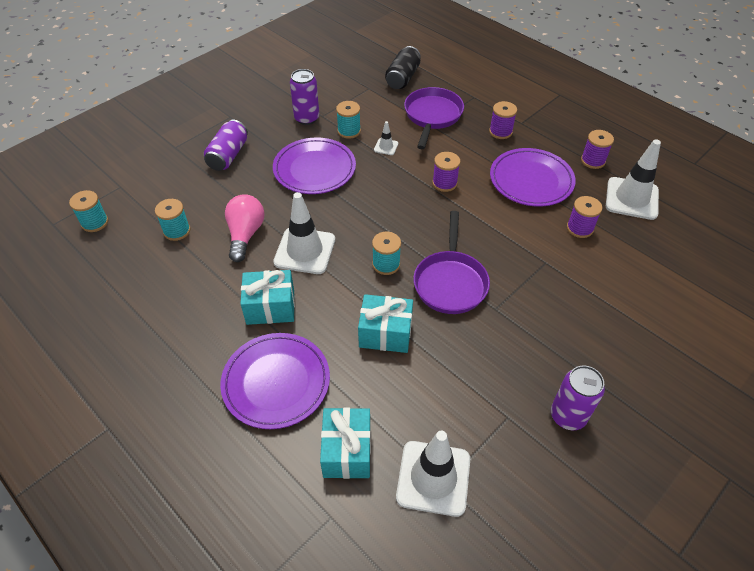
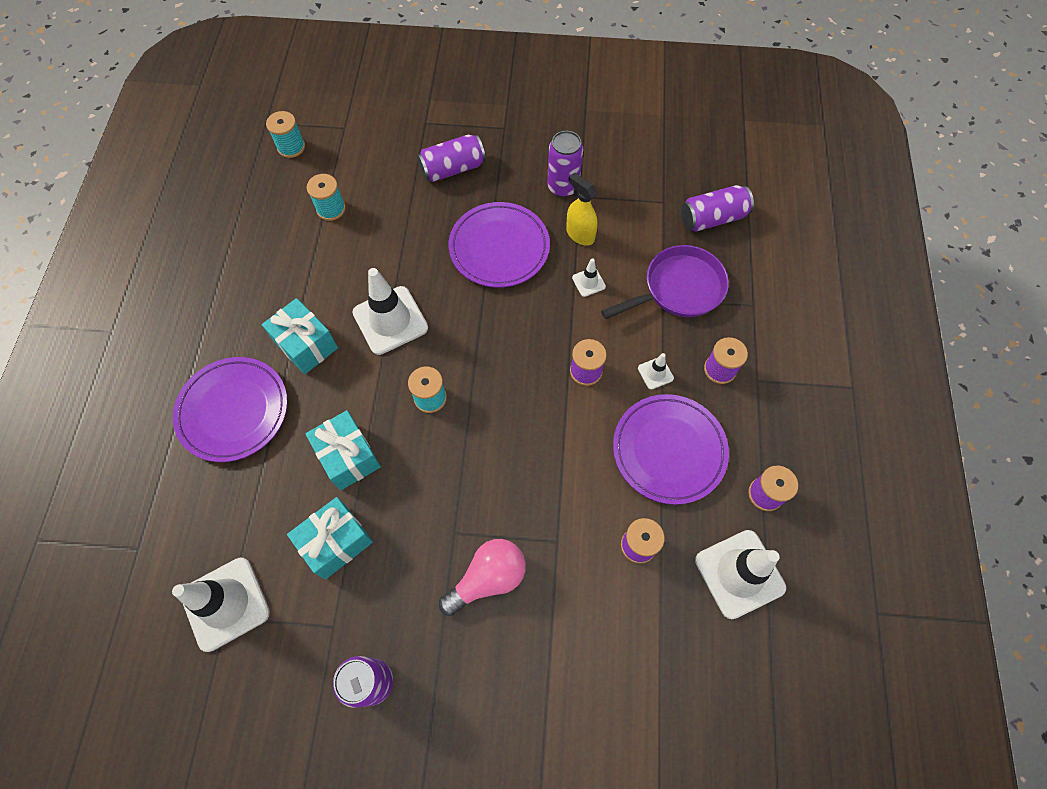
camera: 50 degrees right, 15 degrees up
(245, 234) = (370, 261): pink light bulb -> pink light bulb (488, 578)
(347, 451) = (205, 516): turquoise gift -> turquoise gift (336, 542)
(349, 131) = (580, 234): turquoise spool -> yellow spray bottle
(402, 78) = (712, 218): black can -> purple can
(450, 282) = (454, 469): purple pan -> none
(476, 156) = (655, 373): none -> white traffic cone

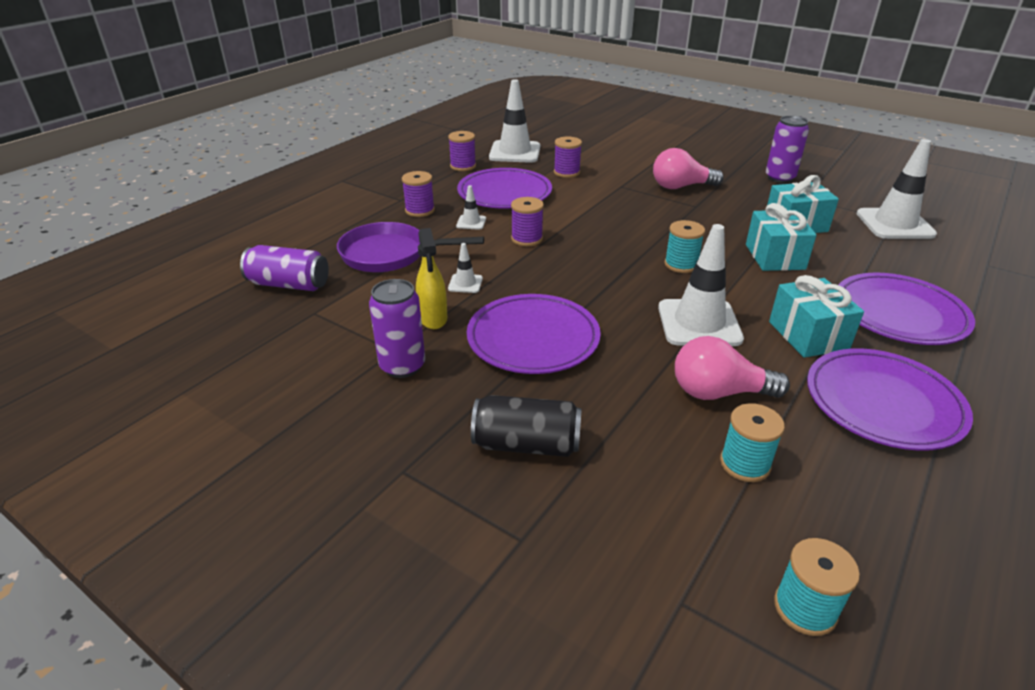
camera: 150 degrees left, 30 degrees down
(251, 294) = (883, 403): none -> purple plate
(358, 256) = (719, 392): none -> pink light bulb
(452, 169) = (526, 444): purple can -> black can

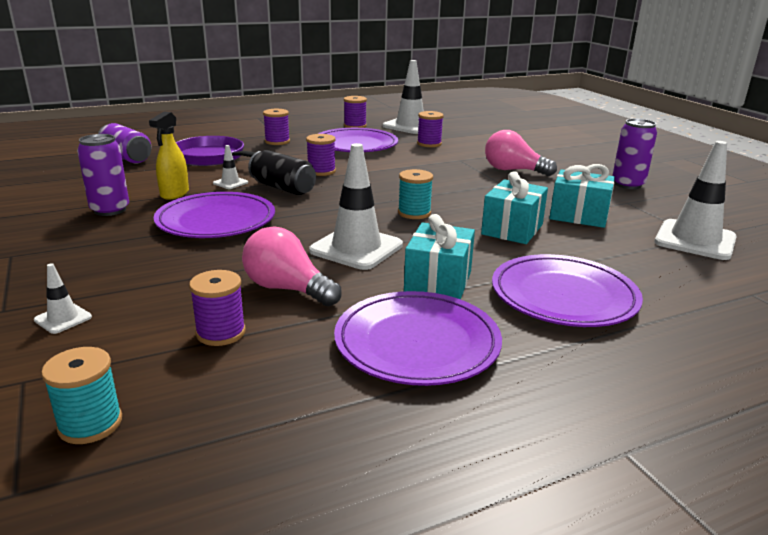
camera: 30 degrees right, 10 degrees down
(471, 222) = (299, 154): white traffic cone -> white traffic cone (63, 318)
(526, 444) = (101, 269): black can -> black can (283, 188)
(745, 464) = (221, 333): turquoise spool -> purple spool

